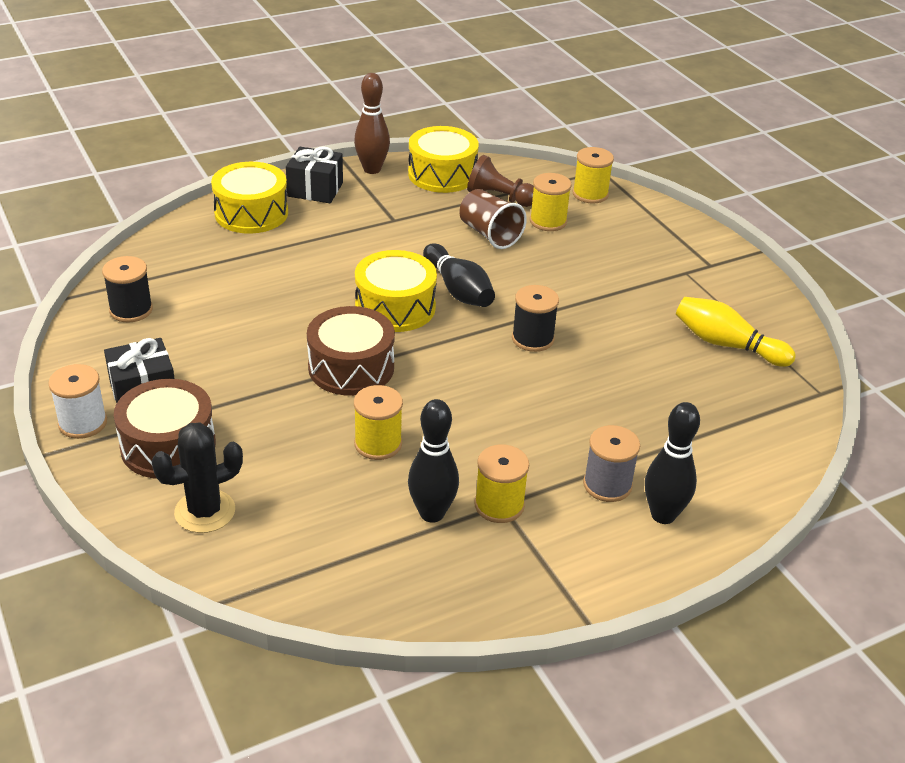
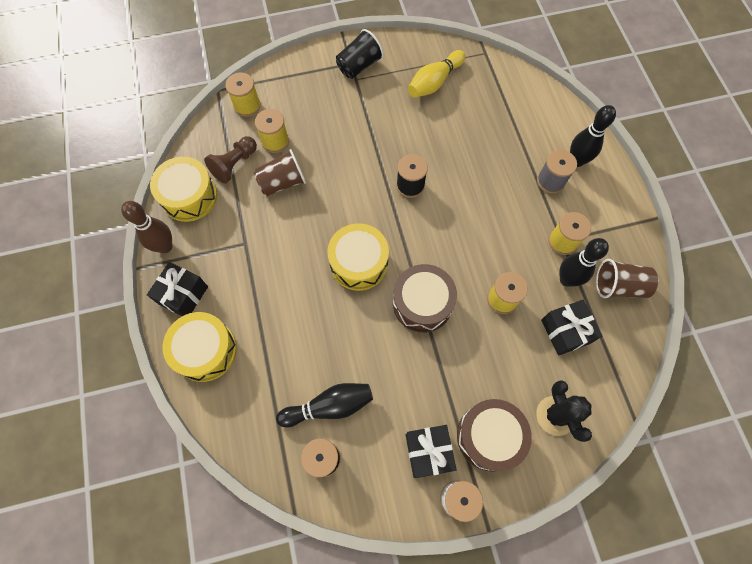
camera: 75 degrees left, 30 degrees up
(341, 516) = (565, 331): none -> black gift
(439, 579) = (619, 286): none -> brown cup
(458, 290) = (346, 218): black bowling pin -> black bowling pin (329, 406)
(710, 272) = (359, 66): none -> black cup

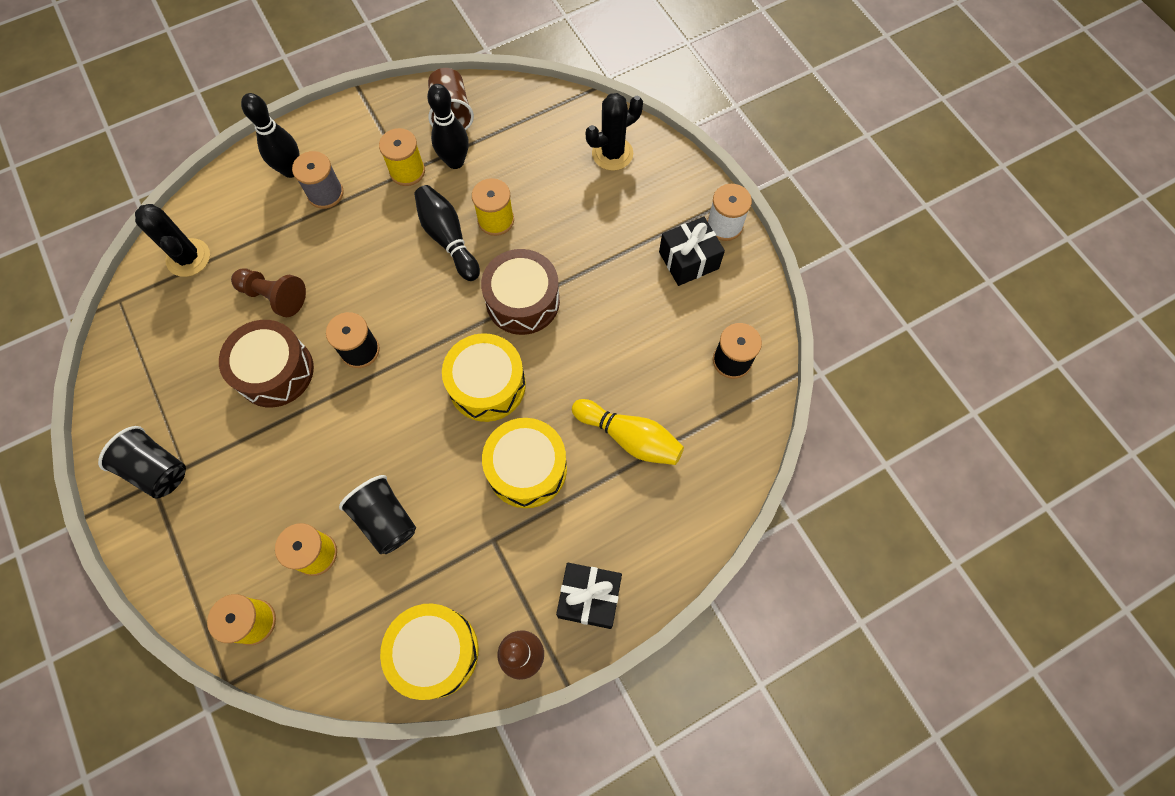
camera: 105 degrees left, 0 degrees up
(205, 350) = (654, 537): yellow drum -> yellow drum (527, 468)
(234, 165) = (367, 602): brown pawn -> brown pawn (274, 296)
(282, 182) = (386, 520): brown cup -> black cup
(329, 406) = (674, 370): black bowling pin -> black bowling pin (448, 238)
(434, 82) = (180, 356): yellow bowling pin -> yellow bowling pin (629, 437)
(489, 436) = (653, 208): brown drum -> brown drum (275, 371)
(510, 92) = (188, 258): none -> black cactus
(565, 331) = (518, 156): black gift -> none

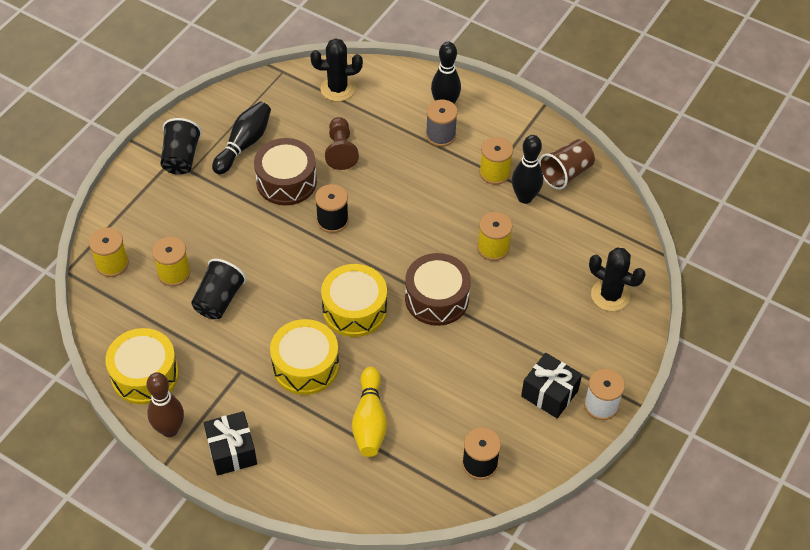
camera: 60 degrees right, 15 degrees down
(188, 258) = (337, 89): black cactus -> black cactus turned 60 degrees clockwise
(448, 238) = (456, 226): black bowling pin -> black bowling pin (244, 144)

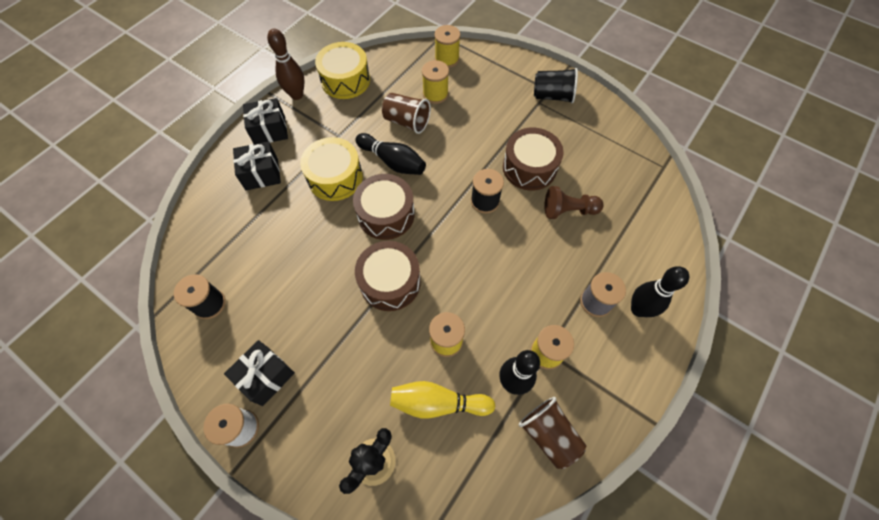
camera: 95 degrees right, 10 degrees up
(219, 300) = (407, 122): black cup -> brown cup
(244, 144) = (570, 137): black bowling pin -> black bowling pin (393, 161)
(302, 446) = (261, 174): none -> black gift
(337, 89) = (648, 211): black cactus -> none
(354, 309) = (386, 214): yellow drum -> brown drum
(370, 421) = (273, 221): yellow bowling pin -> yellow bowling pin (438, 403)

